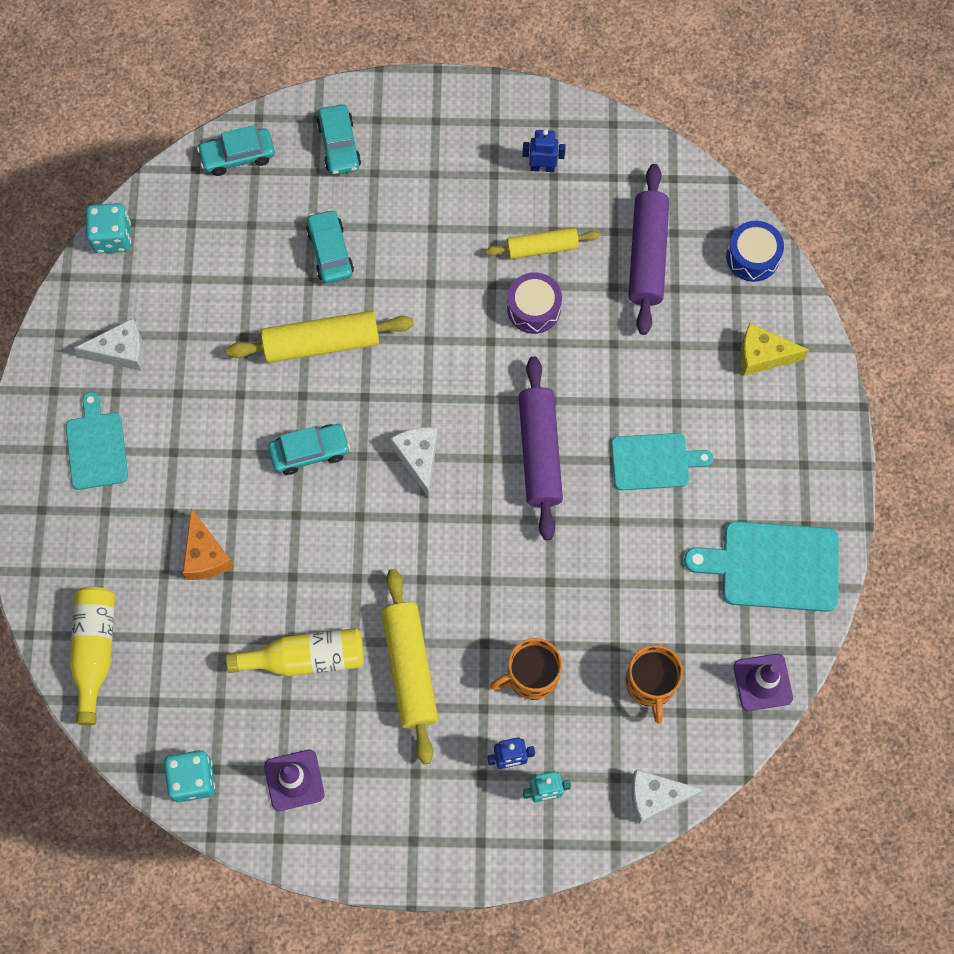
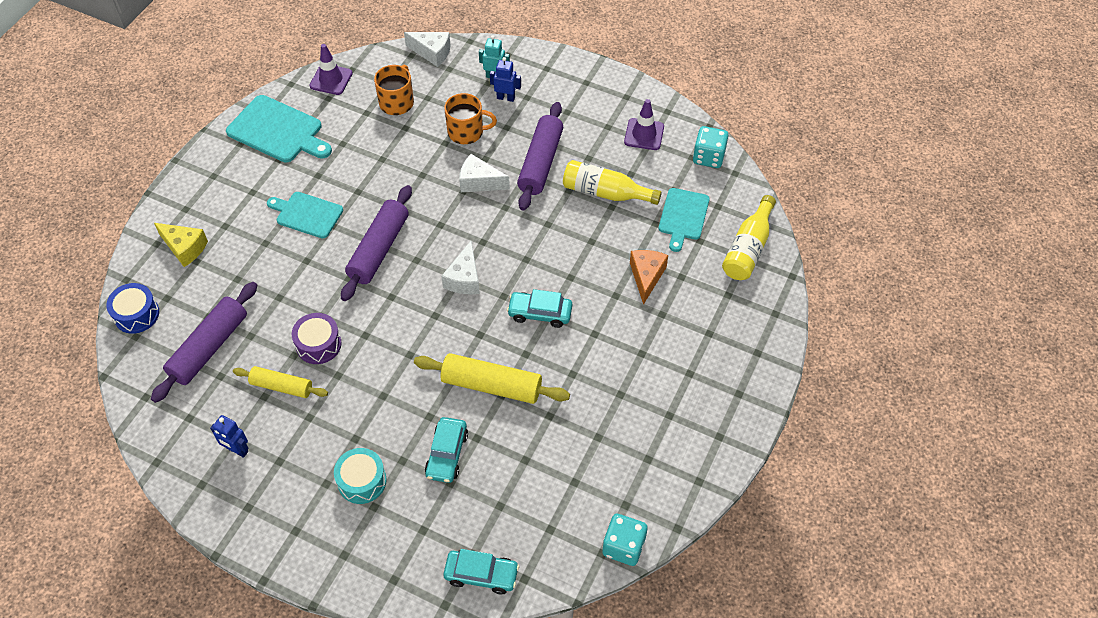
camera: 155 degrees left, 15 degrees down
(96, 447) = (700, 380): turquoise cutting board -> turquoise cutting board (683, 216)
(121, 352) = (653, 444): white cheese -> white cheese (479, 182)
(339, 145) = (389, 545): turquoise car -> none
(400, 190) = (362, 481): none -> turquoise drum
(410, 668) = (540, 163): yellow rolling pin -> purple rolling pin

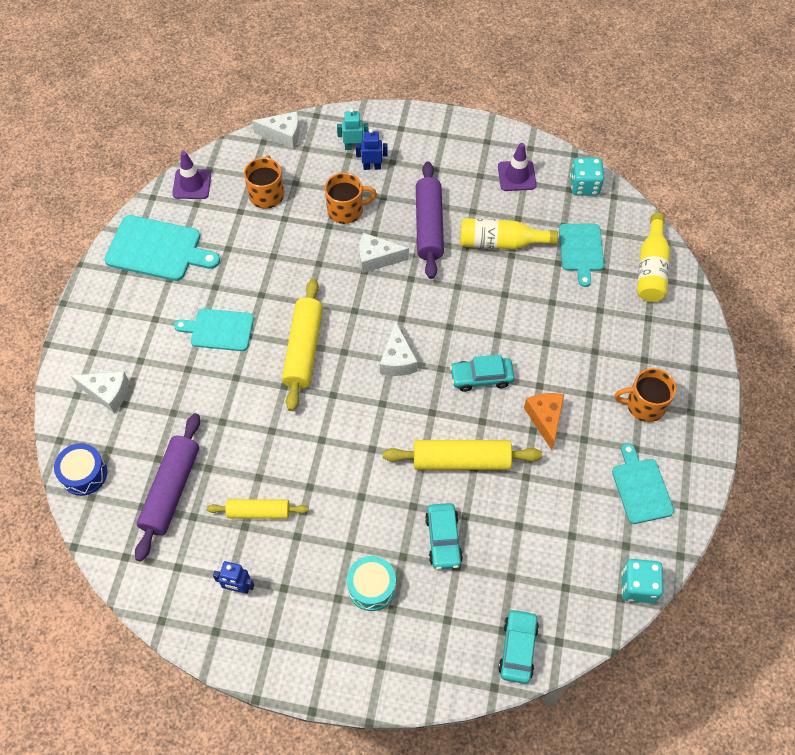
camera: 15 degrees left, 5 degrees up
(184, 248) = (107, 393): yellow cheese -> white cheese
(318, 344) = (279, 460): purple drum -> none
(379, 249) = (303, 349): purple rolling pin -> yellow rolling pin
(481, 574) = (517, 648): turquoise car -> turquoise car turned 75 degrees counterclockwise
(646, 276) = (568, 317): orange cheese -> orange cheese (545, 419)
(661, 454) = (641, 488): none -> turquoise cutting board
(694, 376) = (644, 405): none -> orange mug

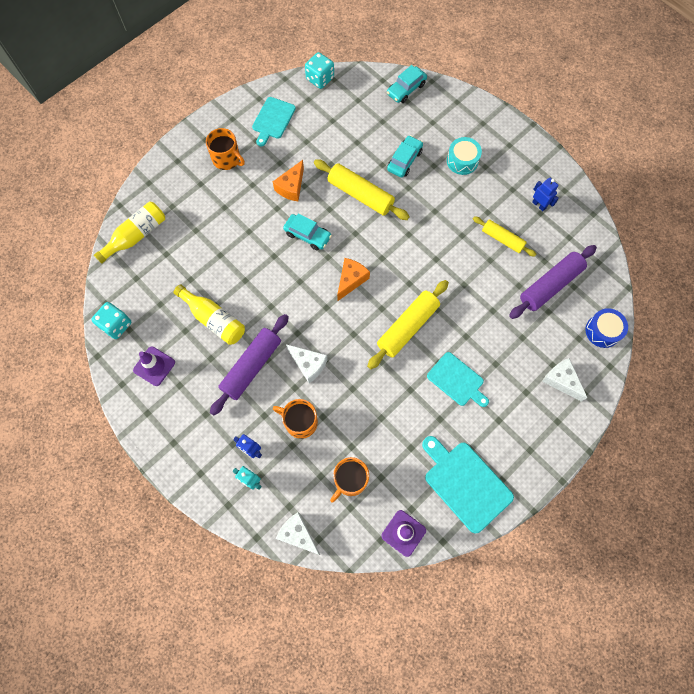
camera: 145 degrees left, 10 degrees up
(397, 360) = (351, 280): white cheese -> orange cheese
(581, 250) = (166, 278): turquoise cutting board -> none

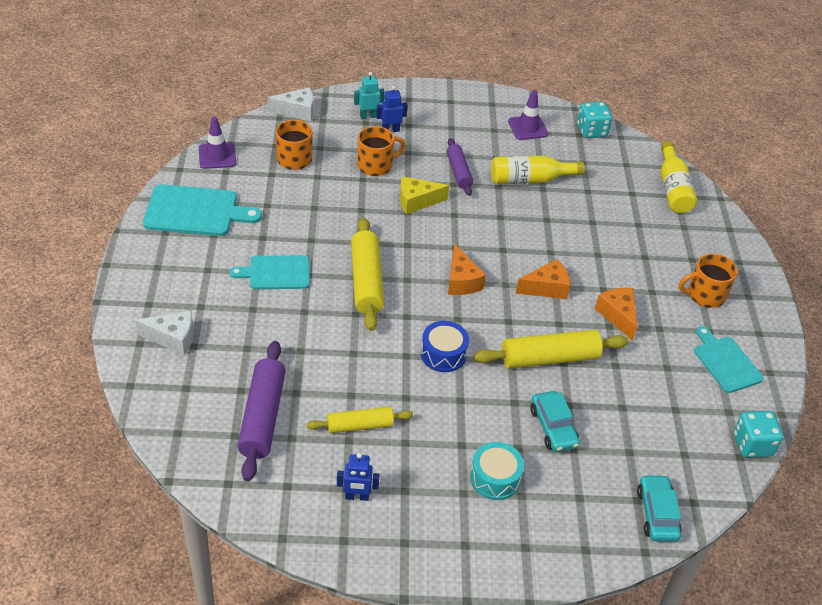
camera: 130 degrees right, 25 degrees down
(251, 366) = (458, 172): purple rolling pin -> purple rolling pin, size x0.63
(307, 235) = (546, 288): turquoise car -> orange cheese
(308, 364) = (416, 201): white cheese -> yellow cheese
(602, 331) = (164, 413): blue drum -> blue drum (443, 354)

